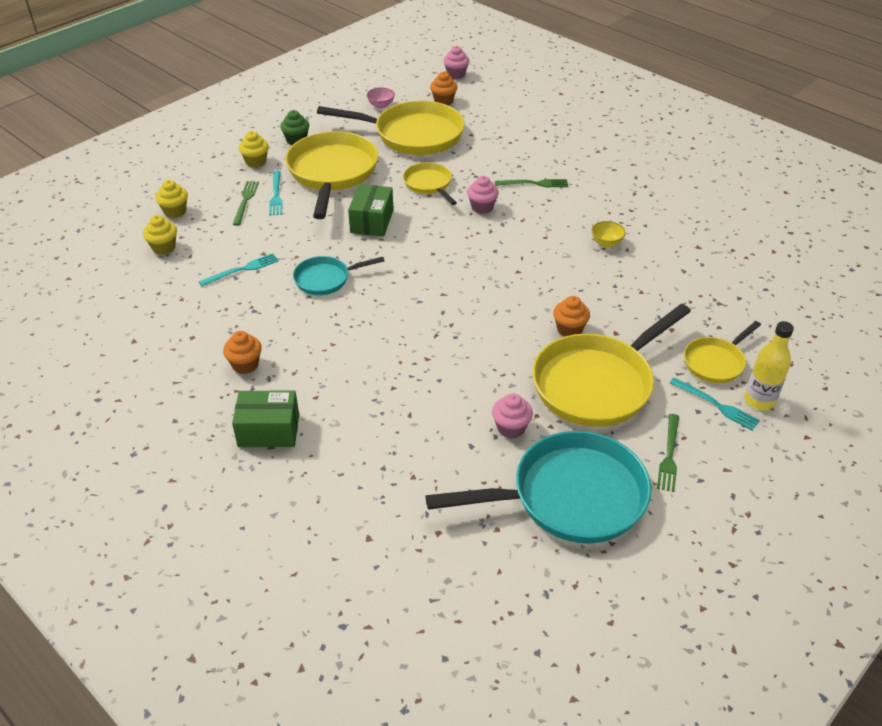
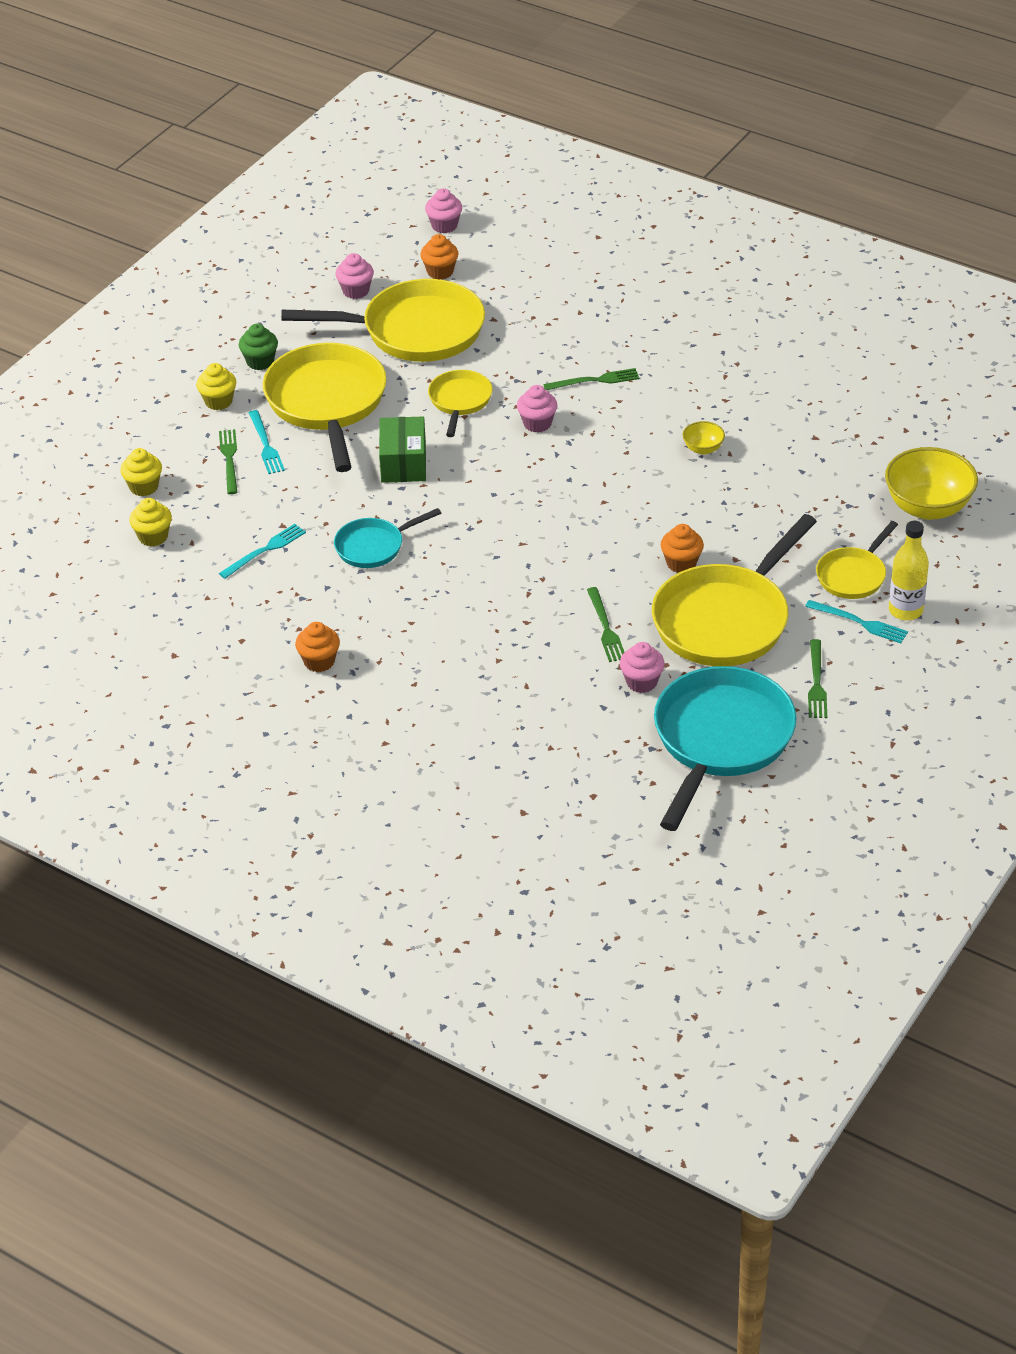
camera: 10 degrees left, 0 degrees up
(269, 430) = (376, 727): green box -> none
(381, 105) = (355, 291): pink bowl -> pink cupcake
(429, 184) = (460, 401): yellow pan -> yellow pan turned 45 degrees clockwise
(492, 374) = (605, 628): none -> green fork
(570, 497) = (720, 740): turquoise pan -> turquoise pan turned 45 degrees counterclockwise
(787, 314) = (928, 507): none -> yellow bowl

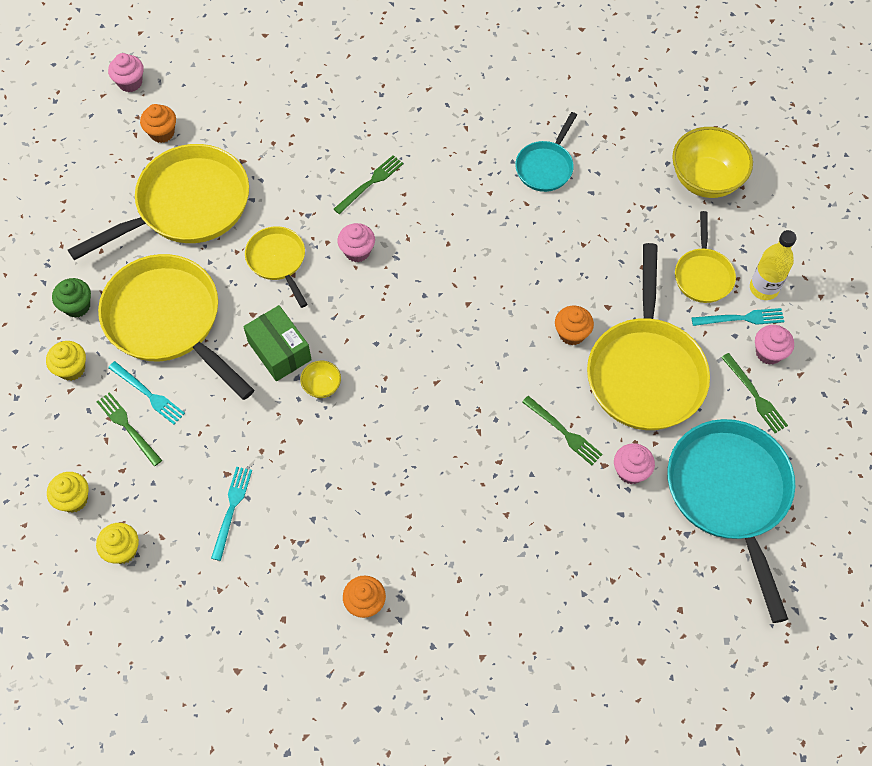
camera: 35 degrees left, 20 degrees up
(355, 291) = (105, 188): pink cupcake -> pink cupcake (768, 353)
(373, 546) = (319, 453): turquoise pan -> turquoise pan (545, 166)
(703, 449) = (503, 209): yellow bowl -> yellow bowl (322, 386)

